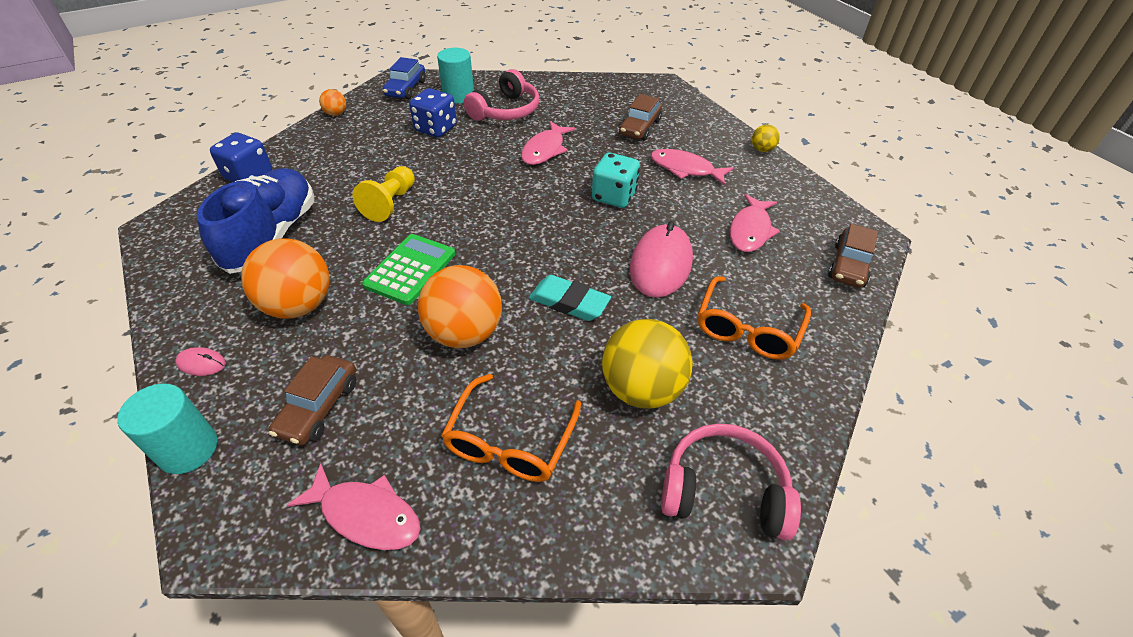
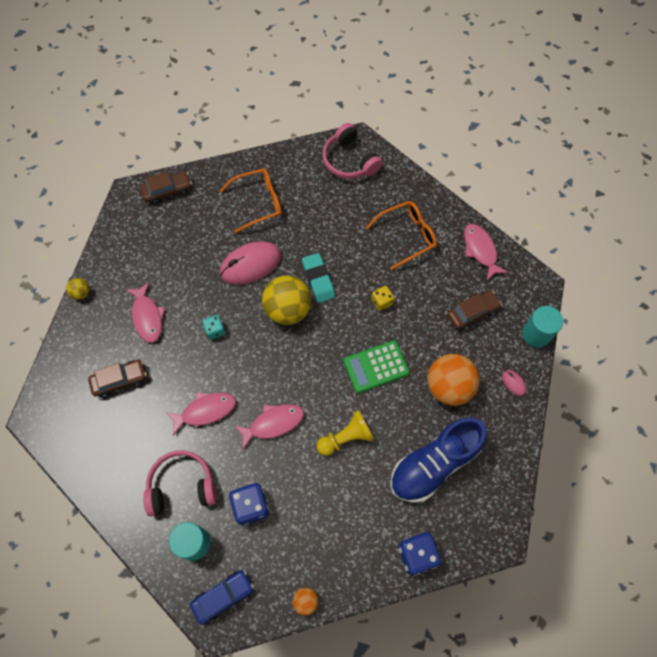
camera: 135 degrees left, 20 degrees up
(464, 333) = (382, 302): orange ball -> yellow dice
(614, 196) = (215, 330): turquoise dice -> turquoise dice, size x0.61
(641, 389) = (334, 215): yellow ball -> yellow ball (288, 309)
(750, 230) = (179, 246): pink fish -> pink fish (273, 423)

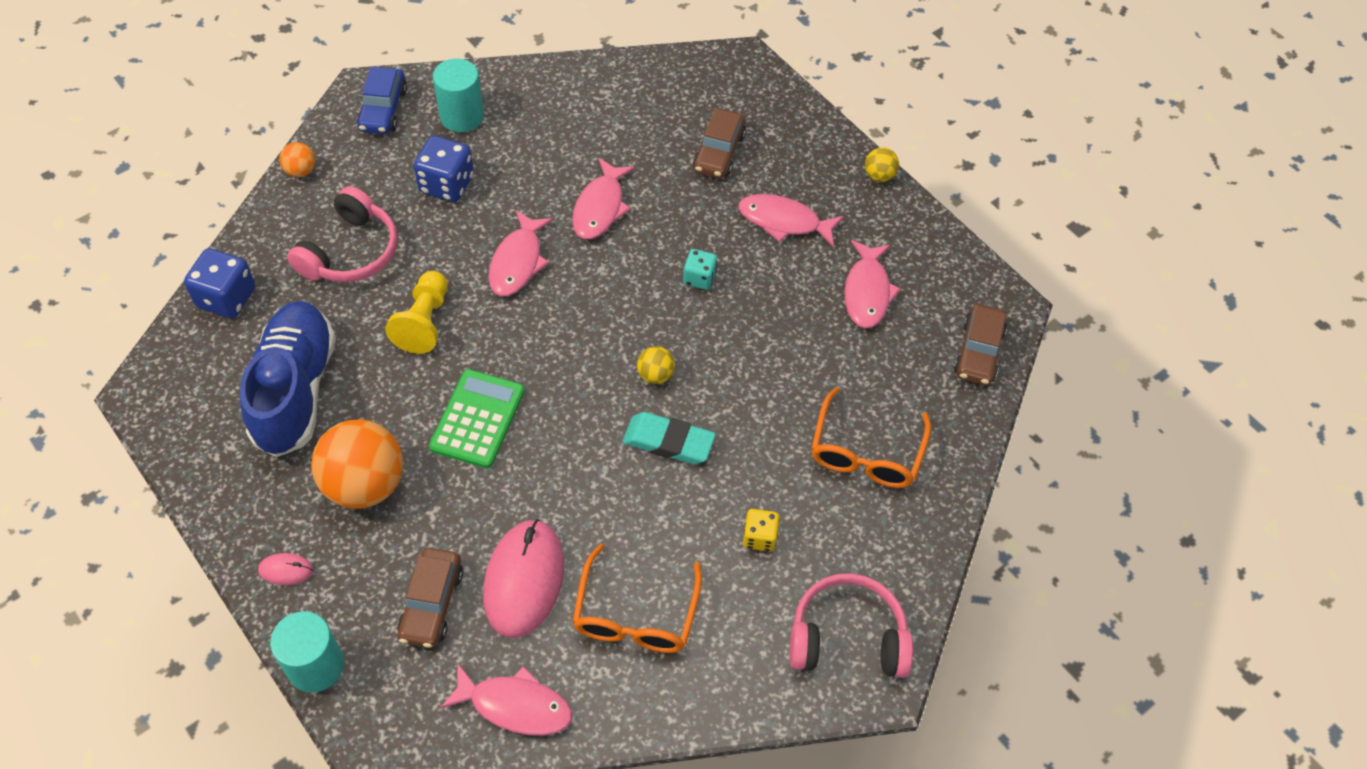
camera: 125 degrees right, 10 degrees down
(166, 253) = (867, 292): none -> pink fish
(181, 486) = (534, 139): pink headphones -> pink headphones (350, 252)
(250, 264) = (765, 376): pink mouse -> pink mouse (524, 580)
(288, 309) = (655, 375): yellow ball -> yellow ball, size x0.46
(382, 302) = (561, 496): yellow dice -> yellow dice (759, 537)

